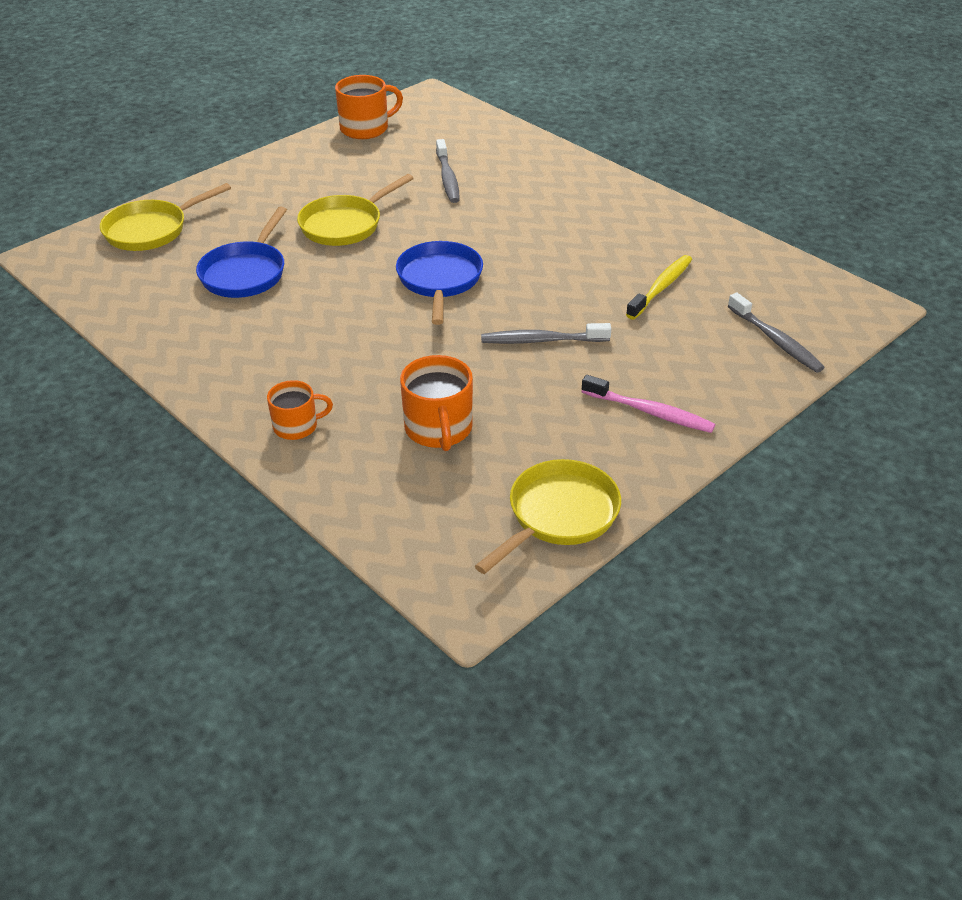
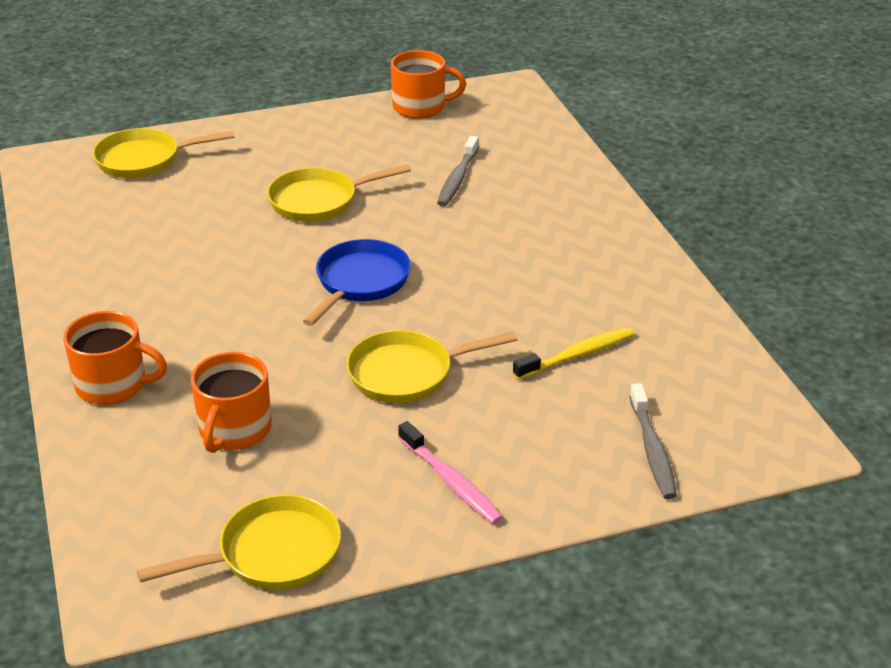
camera: 25 degrees right, 5 degrees down
(245, 273) = (190, 224): blue pan -> none
(296, 426) = (113, 385): orange mug -> orange mug, size x1.55
(542, 340) = (407, 373): grey toothbrush -> yellow pan

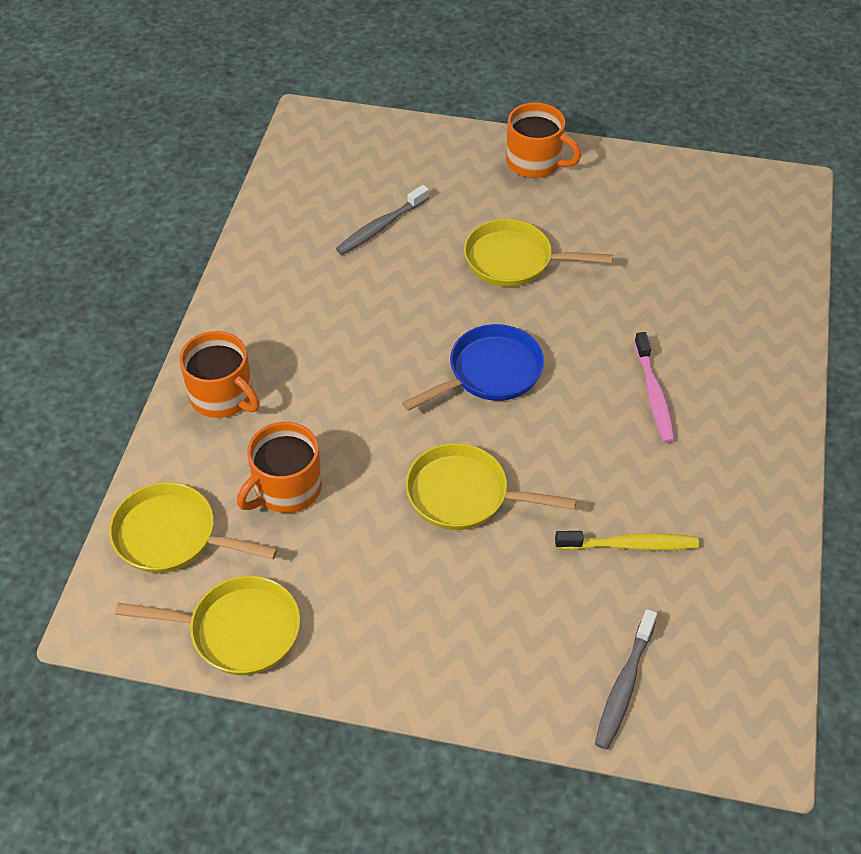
camera: 30 degrees right, 15 degrees up
(144, 160) = (393, 151): yellow pan -> yellow pan (172, 536)
(420, 107) = (683, 179): orange mug -> orange mug (535, 162)
(450, 481) = (424, 630): pink toothbrush -> pink toothbrush (654, 394)
(457, 178) = (660, 284): grey toothbrush -> grey toothbrush (381, 227)

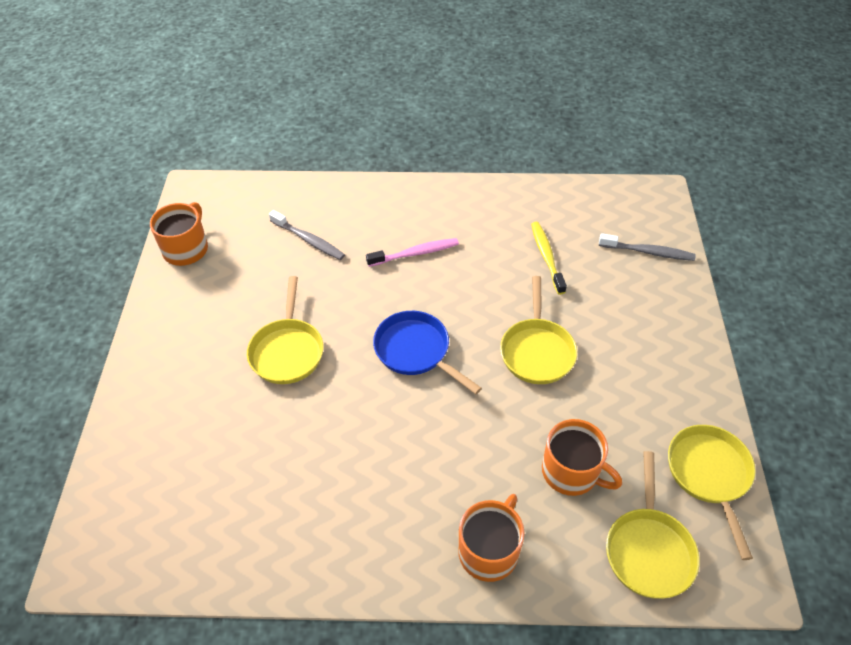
camera: 100 degrees left, 0 degrees up
(381, 227) = (251, 461): grey toothbrush -> grey toothbrush (308, 240)
(535, 162) = (158, 351): orange mug -> orange mug (186, 249)

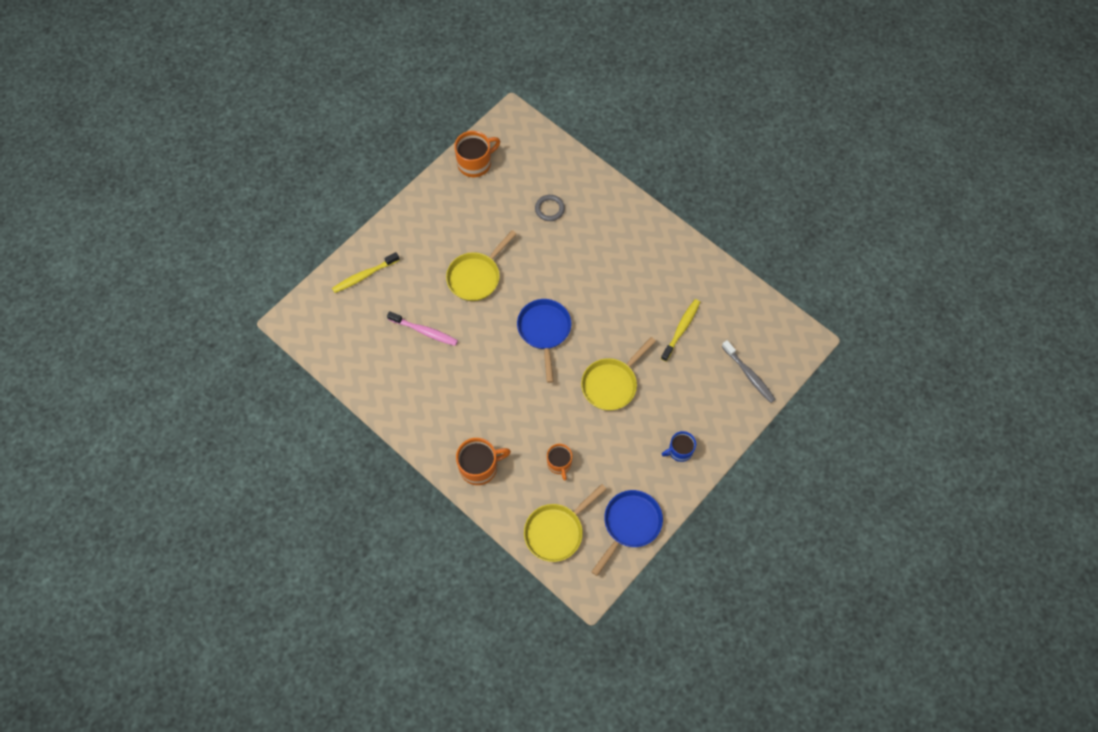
camera: 40 degrees right, 15 degrees up
(143, 442) = (364, 275): none -> yellow toothbrush
(308, 240) = (549, 209): grey toothbrush -> grey ring
(415, 253) = (603, 266): pink toothbrush -> pink toothbrush (424, 331)
(571, 472) = (559, 463): orange mug -> orange mug, size x0.65
(669, 362) = (679, 450): none -> blue mug
(709, 474) = (630, 524): yellow pan -> blue pan

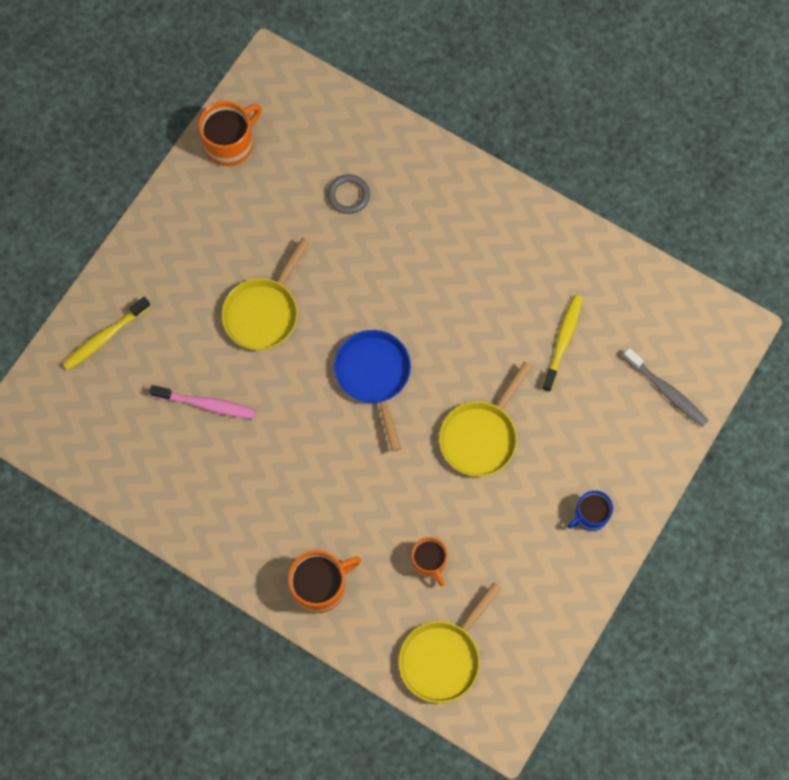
camera: 10 degrees left, 5 degrees up
(630, 524) = (540, 630): blue pan -> none

